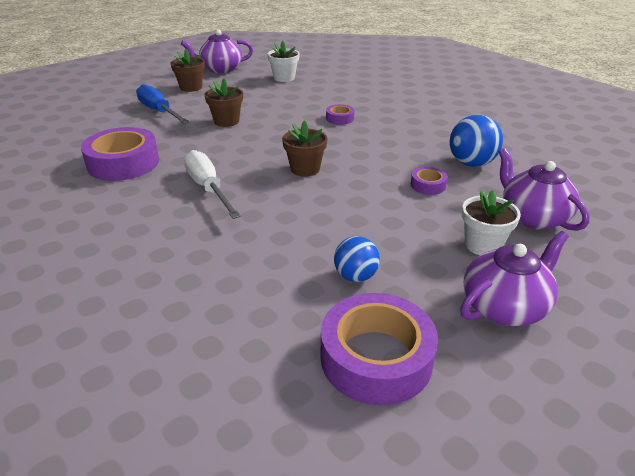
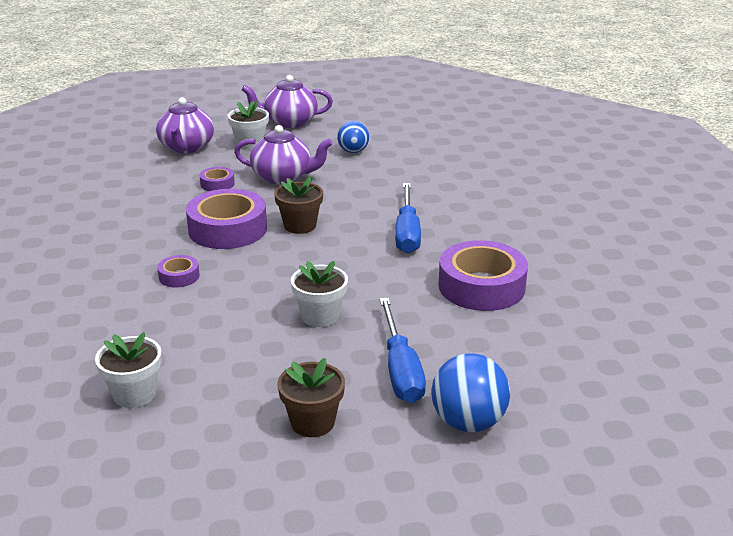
camera: 150 degrees left, 5 degrees down
(208, 188) = (407, 233): white screwdriver -> blue screwdriver
(220, 69) = (210, 473): purple teapot -> purple teapot (283, 177)
(226, 121) = (320, 316): brown flower pot -> white flower pot
(376, 358) = (382, 124): purple tape -> purple tape (227, 229)
(471, 163) = (148, 189): blue ball -> blue ball (468, 422)

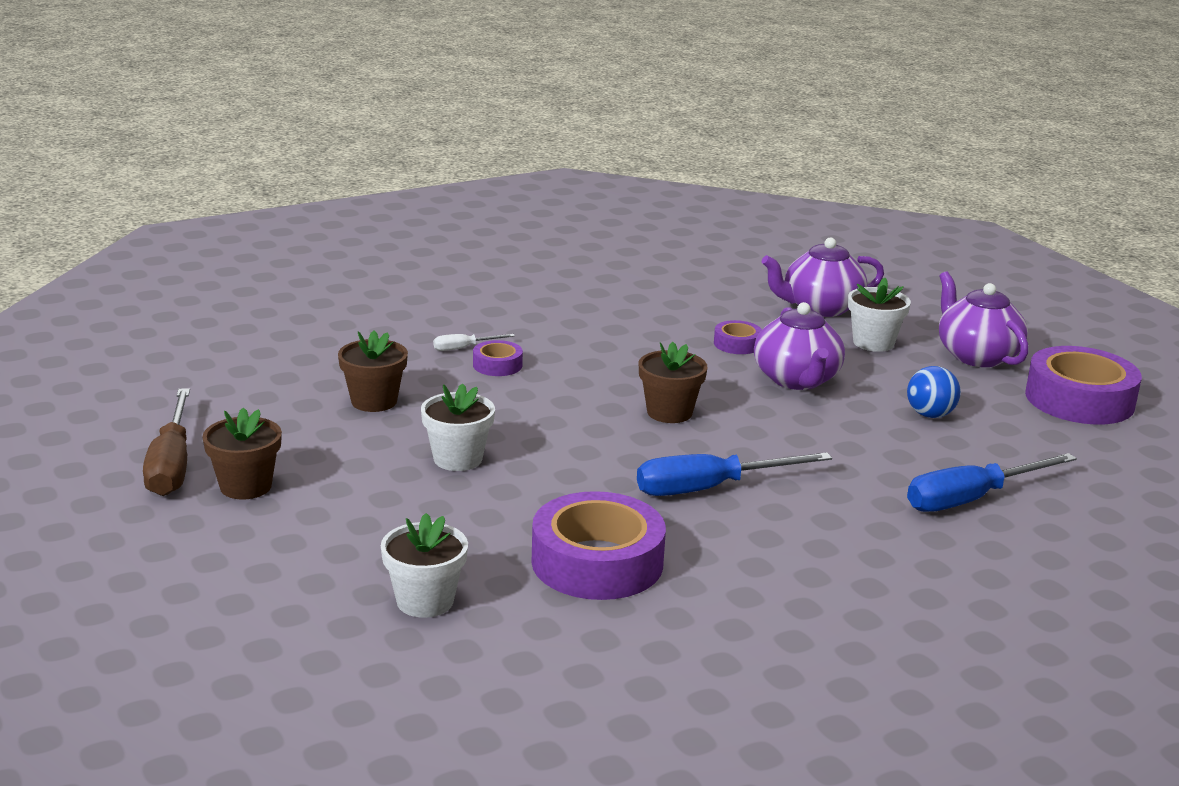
camera: 70 degrees right, 5 degrees down
(134, 394) = (266, 387): white flower pot -> white flower pot (425, 601)
(137, 286) = (464, 348): none -> white screwdriver
(201, 340) = (374, 401): none -> brown flower pot
(227, 229) = (625, 371): purple tape -> purple tape (1079, 400)
(251, 462) = (171, 465): none -> brown screwdriver
(400, 369) = (366, 525): blue screwdriver -> blue screwdriver (971, 499)
(468, 422) = (273, 583): blue ball -> none

